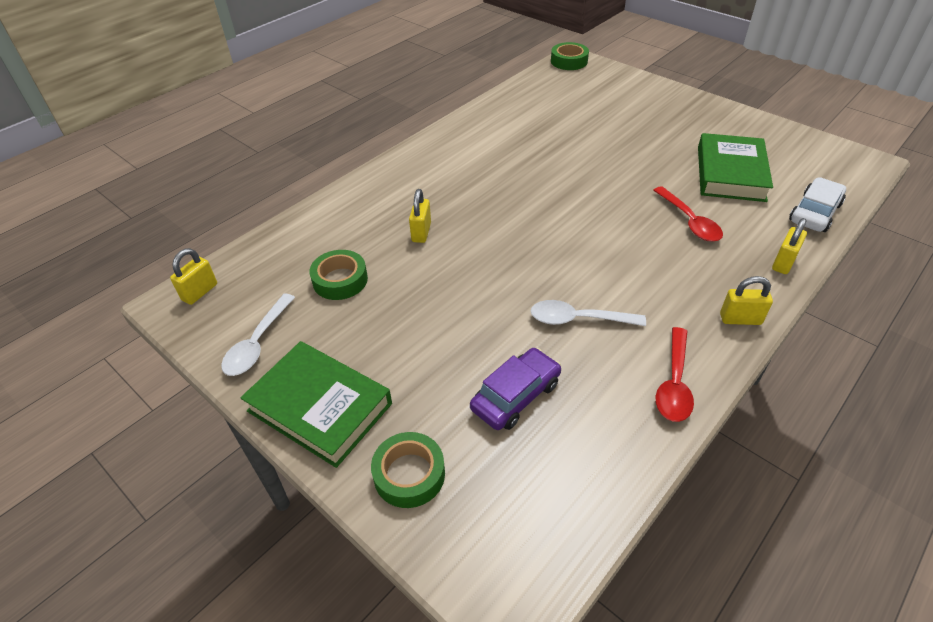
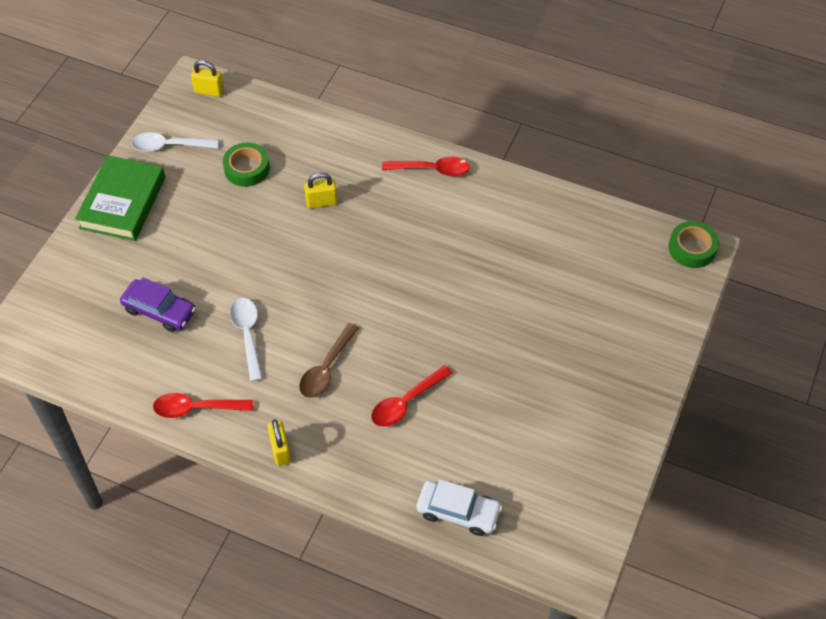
camera: 70 degrees right, 10 degrees up
(409, 474) = (82, 268): green tape -> none
(422, 158) = (432, 169): none -> red spoon
(638, 266) = (326, 368): none -> brown spoon
(730, 173) = (504, 433): green book -> none
(783, 263) = (367, 483): yellow padlock -> none

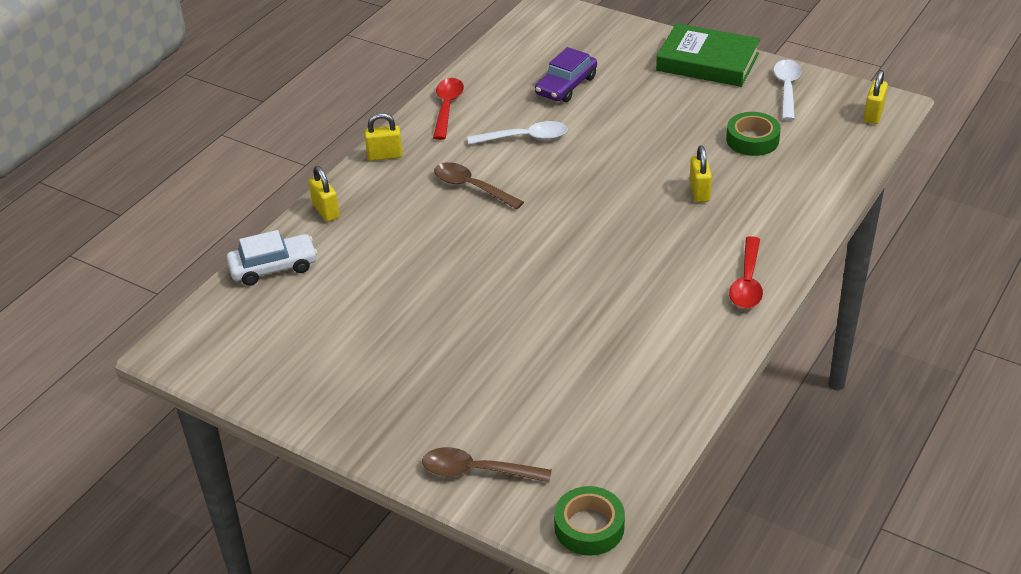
camera: 100 degrees right, 15 degrees down
(371, 485) = (326, 211): none -> yellow padlock
(406, 402) = (414, 239): red spoon -> none
(458, 512) = (273, 267): white car -> white car turned 135 degrees counterclockwise
(660, 318) = (476, 471): none -> brown spoon

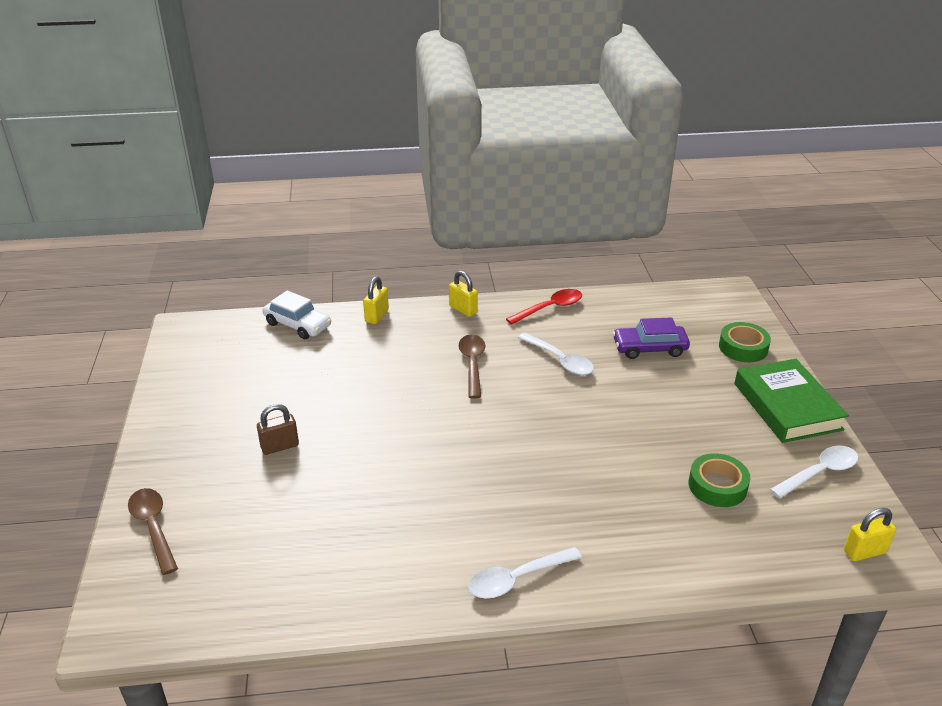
camera: 50 degrees right, 5 degrees down
(451, 349) = (280, 446): none -> brown padlock
(589, 527) = (126, 626): green tape -> green tape (743, 347)
(699, 192) = (606, 487): yellow padlock -> none
(747, 282) = (517, 579): red spoon -> white spoon

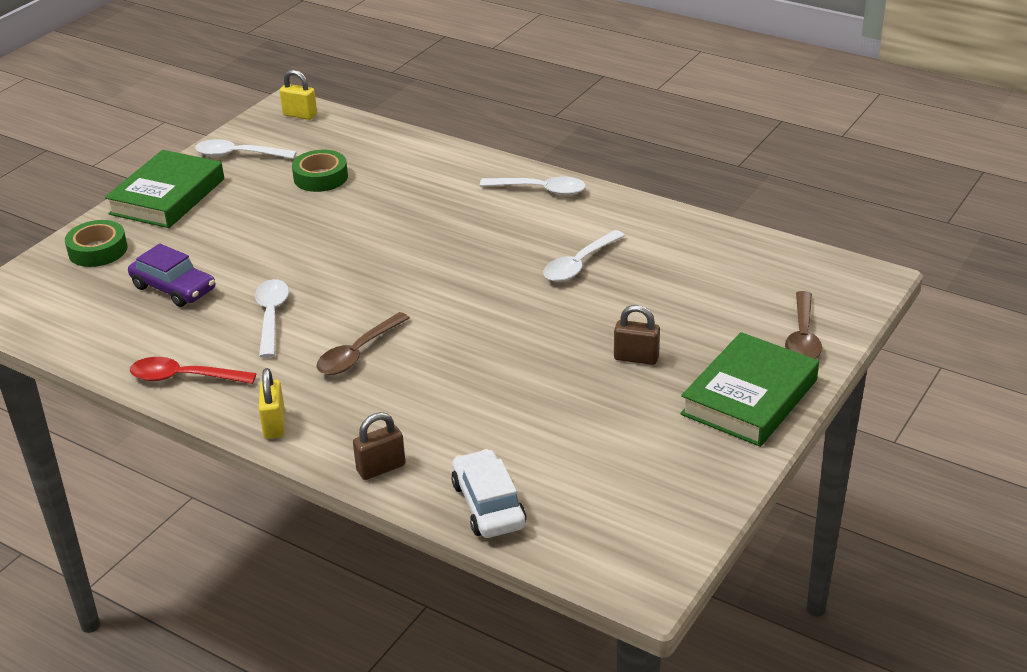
camera: 140 degrees left, 0 degrees up
(174, 454) = (749, 397): none -> green book
(376, 316) = (381, 468): yellow padlock -> brown padlock
(396, 508) = (579, 264): none -> white spoon

